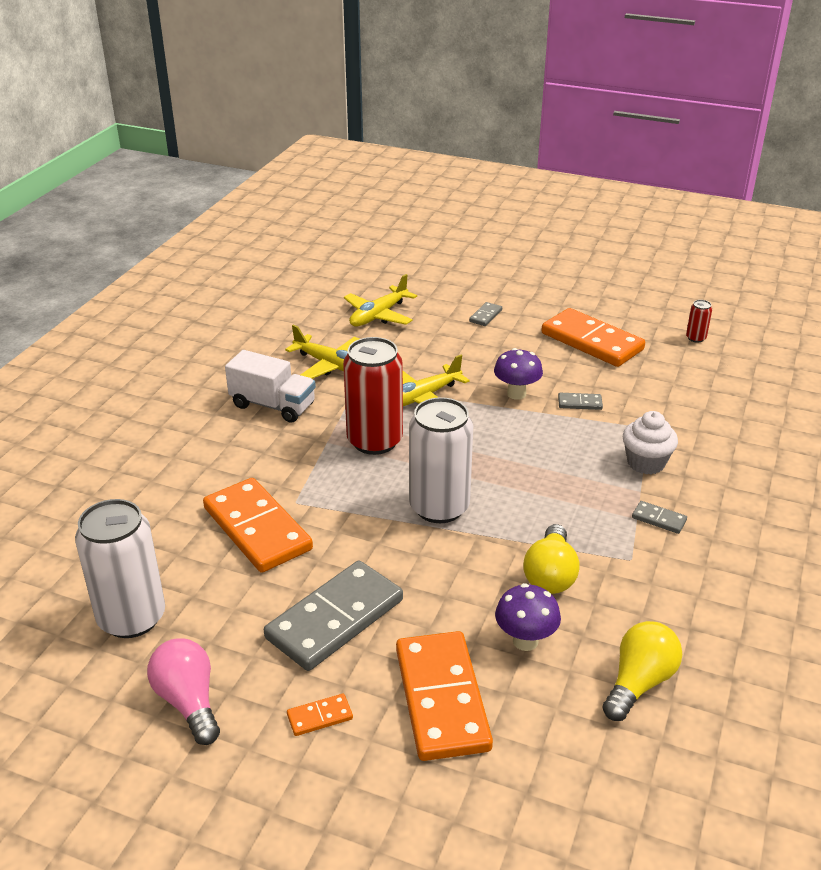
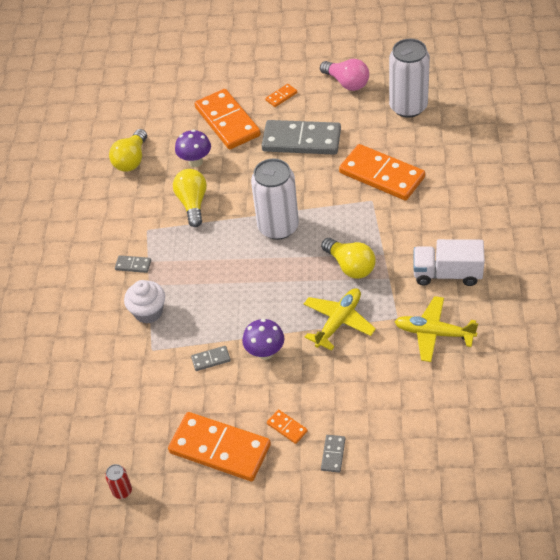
camera: 165 degrees right, 15 degrees up
(335, 619) = (301, 140): grey domino -> grey domino turned 75 degrees clockwise
(374, 441) = (350, 266): red can -> yellow light bulb
(378, 315) = (434, 417): yellow plane -> none
(520, 340) = (287, 427): none -> orange domino

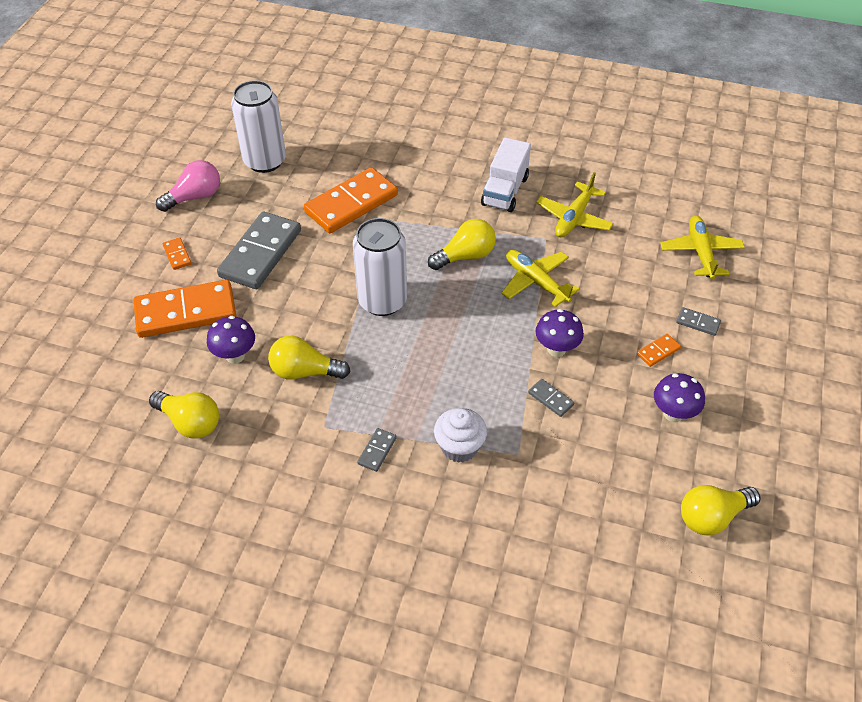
camera: 80 degrees left, 0 degrees up
(122, 491) = (712, 517): red can -> yellow light bulb
(211, 359) = (550, 399): grey domino -> grey domino turned 45 degrees counterclockwise
(220, 449) = (673, 414): orange domino -> purple mushroom
(430, 445) = (700, 252): none -> yellow plane

